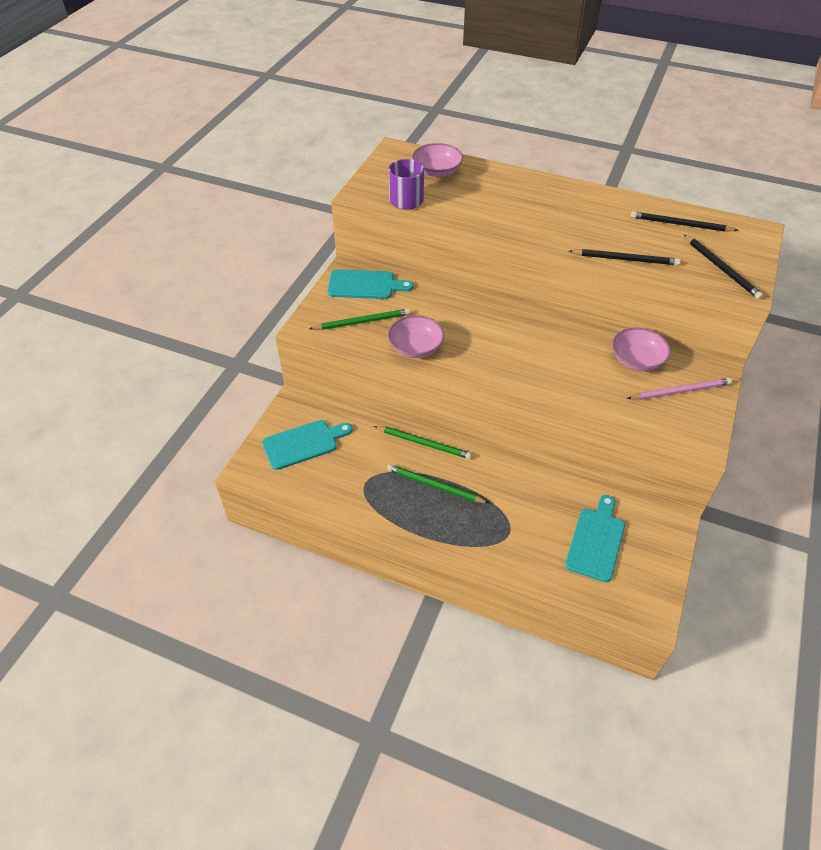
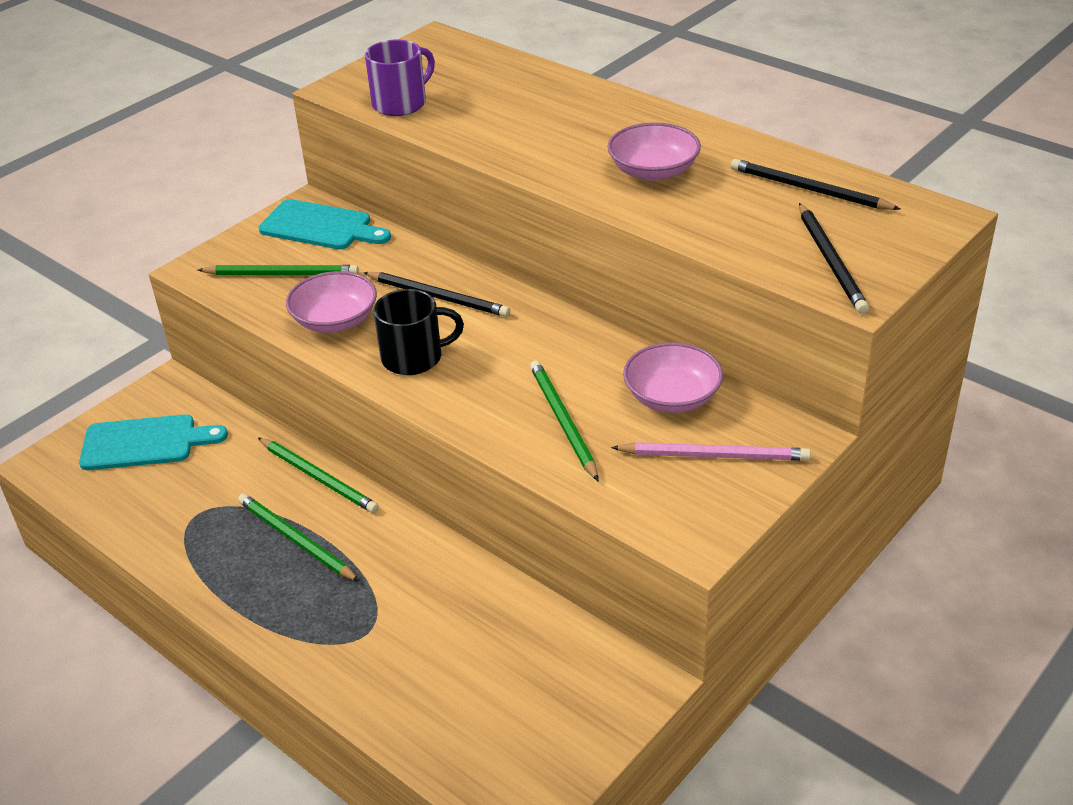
camera: 20 degrees right, 10 degrees down
(437, 171) = (474, 72): pink bowl -> pink bowl (653, 171)
(479, 363) = (414, 357): none -> black mug
(588, 387) = (563, 421): none -> green pencil
(596, 541) = (498, 677): turquoise cutting board -> none
(625, 259) = (677, 225): black pencil -> black pencil (438, 297)

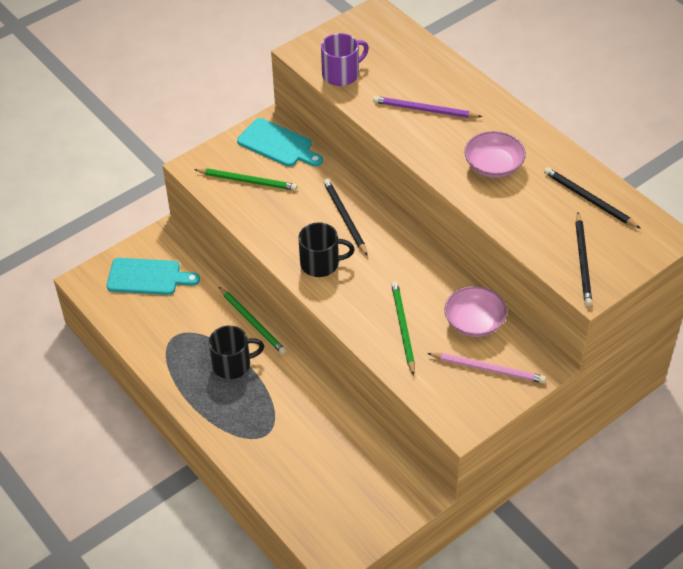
camera: 10 degrees right, 10 degrees up
(296, 540) = (233, 364): green pencil -> black mug
(335, 320) = (276, 225): pink bowl -> none
(438, 297) = (345, 218): black pencil -> black pencil turned 150 degrees counterclockwise
(532, 125) = (424, 110): none -> purple pencil

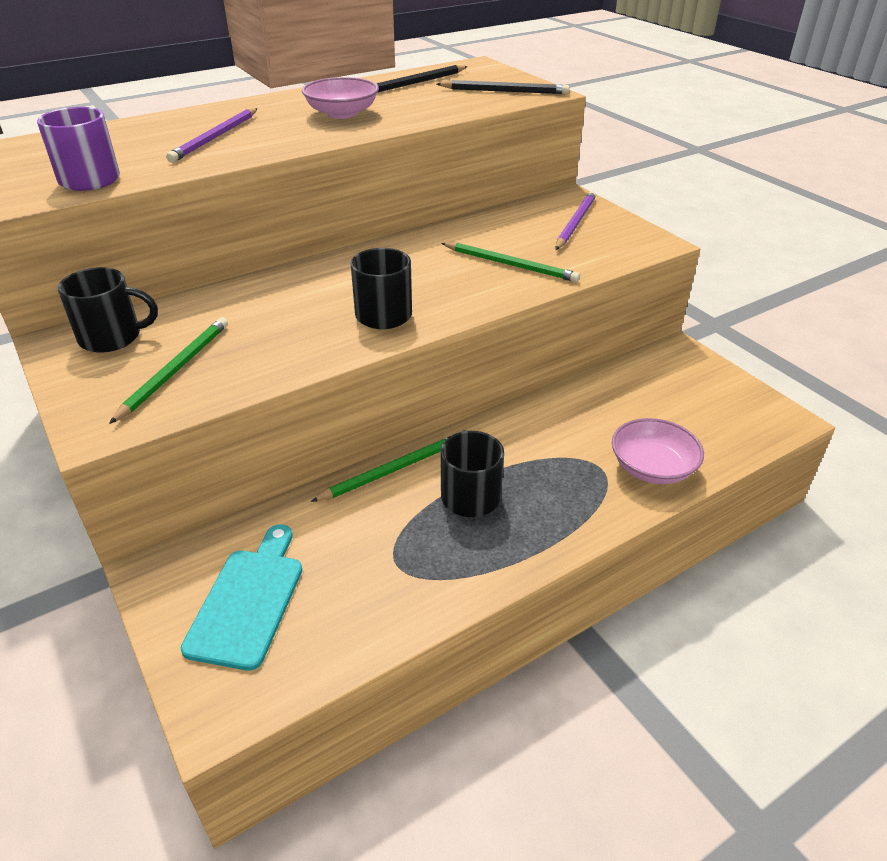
camera: 85 degrees left, 10 degrees down
(278, 144) = (112, 337): turquoise cutting board -> black mug
(345, 218) = (304, 291): black pencil -> none
(403, 328) = (510, 265): green pencil -> green pencil turned 150 degrees counterclockwise
(474, 322) = (506, 224): pink bowl -> pink bowl (652, 467)
(488, 369) = (575, 223): pink pencil -> purple pencil

